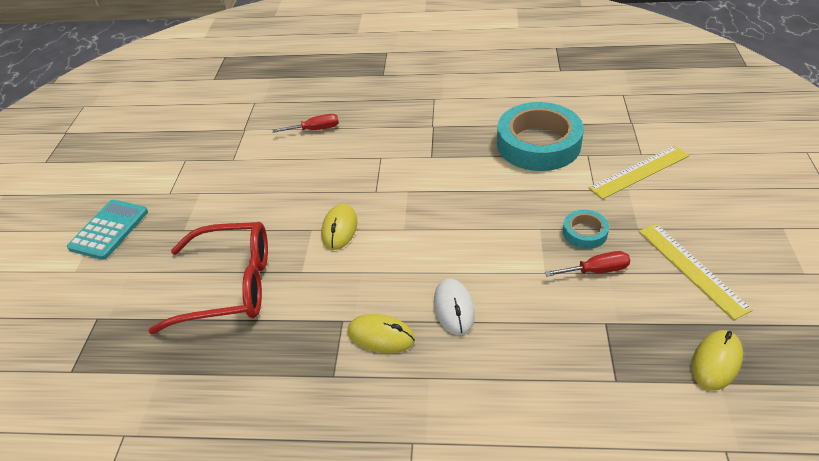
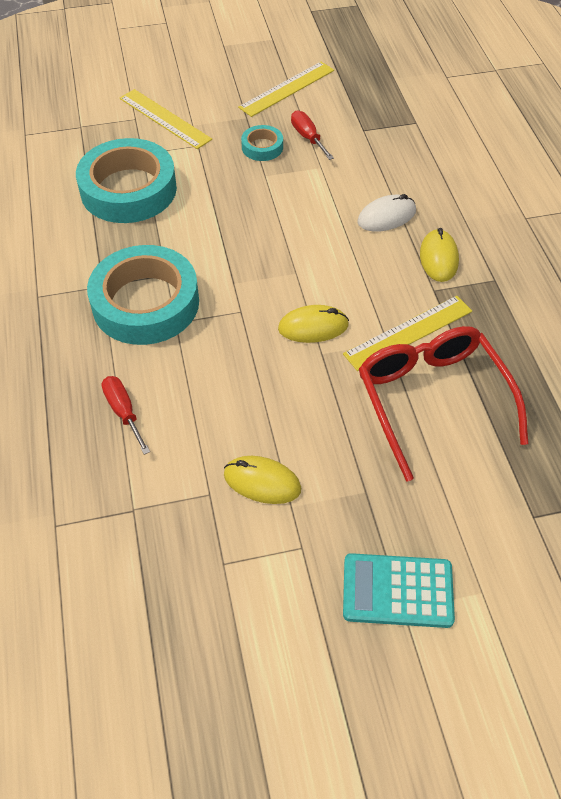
camera: 110 degrees left, 10 degrees up
(303, 288) = (408, 332): none -> yellow ruler
(406, 144) = (146, 303): none -> turquoise tape
(716, 362) = (376, 79): yellow mouse -> yellow mouse (262, 482)

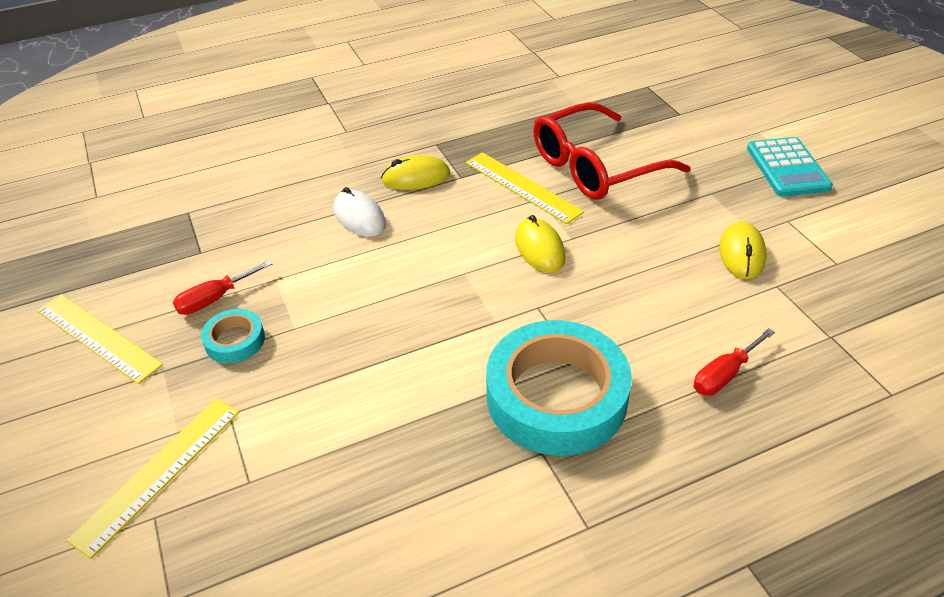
camera: 100 degrees left, 10 degrees down
(128, 189) = (339, 476): turquoise tape -> none

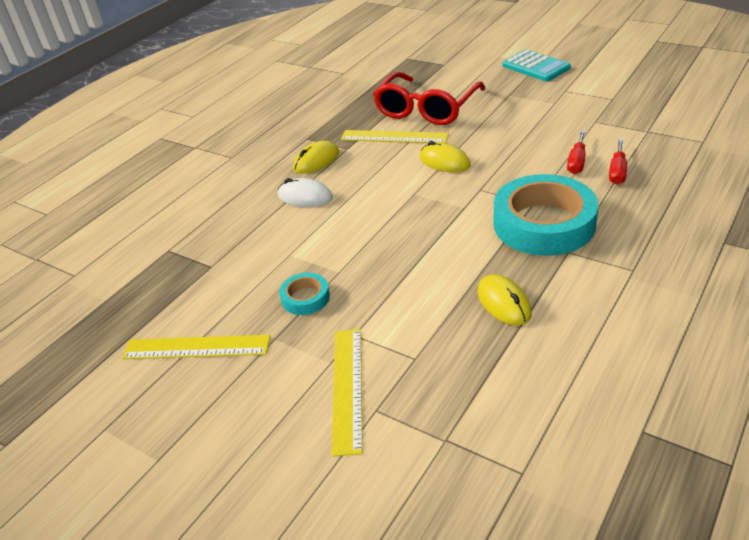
camera: 30 degrees left, 5 degrees down
(214, 299) = (259, 285): red screwdriver -> red screwdriver (577, 162)
(741, 253) = (560, 115): yellow mouse -> yellow mouse (503, 303)

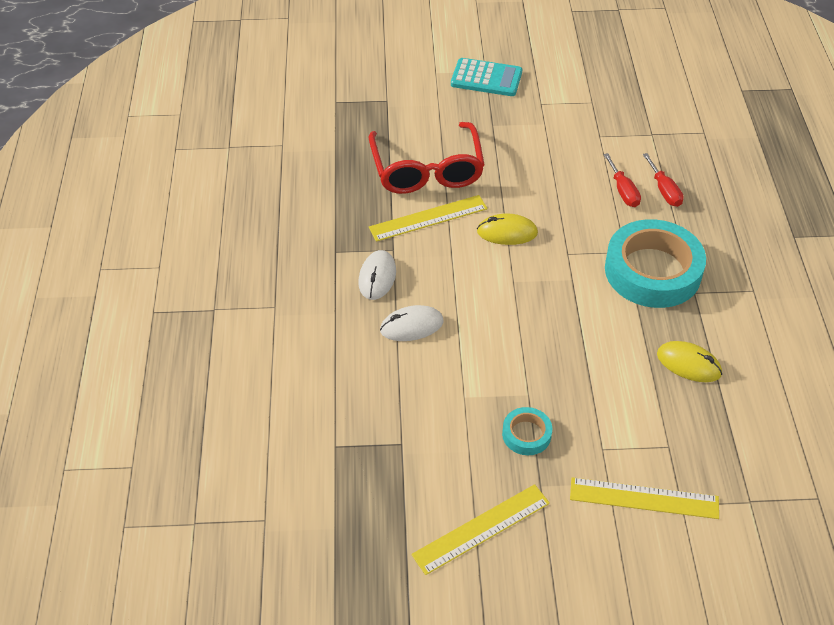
camera: 40 degrees left, 10 degrees up
(316, 161) = (377, 277): yellow mouse -> white mouse
(347, 388) = (644, 498): yellow ruler -> yellow ruler turned 45 degrees counterclockwise

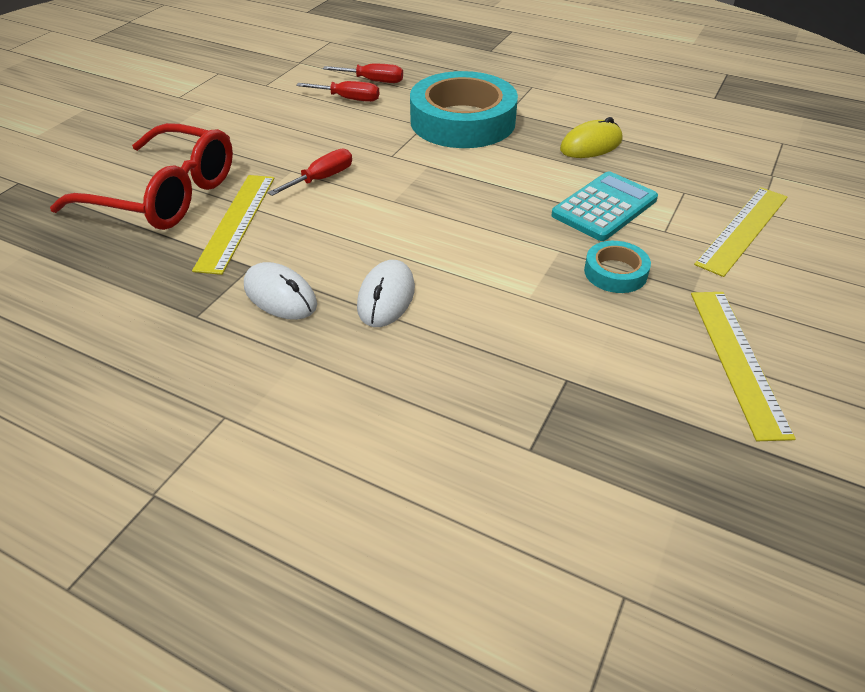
camera: 60 degrees left, 5 degrees down
(486, 78) = (96, 111): turquoise calculator -> turquoise calculator (604, 207)
(507, 232) = (322, 179): yellow mouse -> red screwdriver

